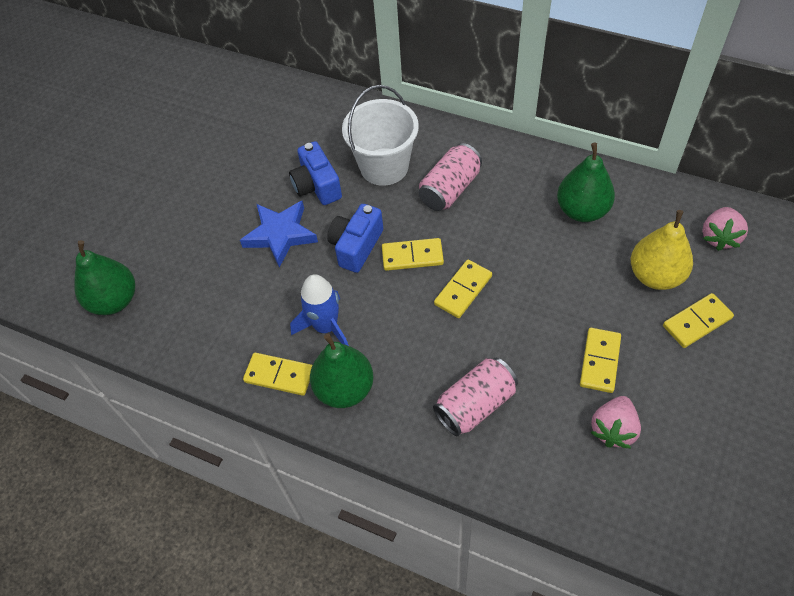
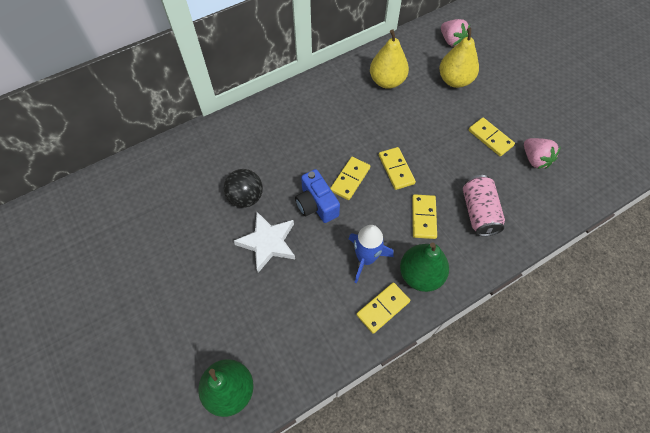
camera: 60 degrees left, 5 degrees up
(280, 235) = (268, 243): blue star -> white star
(317, 186) = (246, 197): blue camera -> black ball
(384, 167) = (266, 151): white bucket -> none
(450, 189) = (316, 129): pink can -> none
(582, 210) = (387, 81): green pear -> yellow pear
(697, 322) = (495, 84): yellow domino -> yellow domino (423, 217)

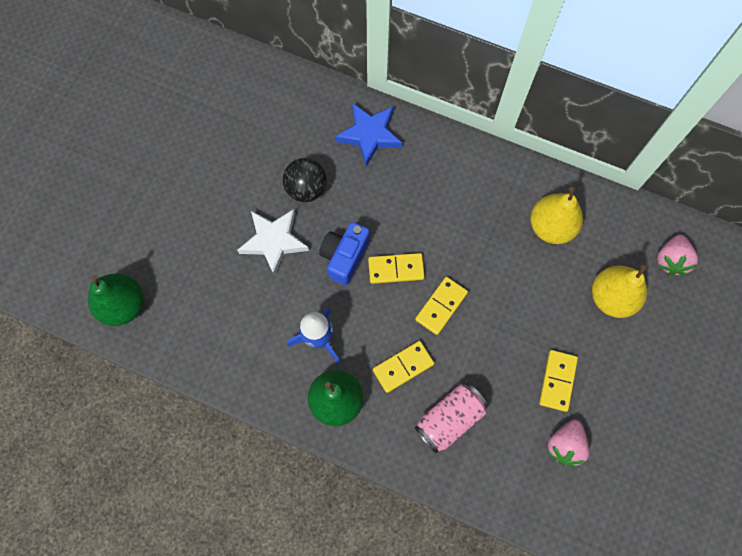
camera: 55 degrees right, 10 degrees up
(240, 136) = (369, 135): none -> blue star
(383, 308) = (278, 386): yellow domino -> none

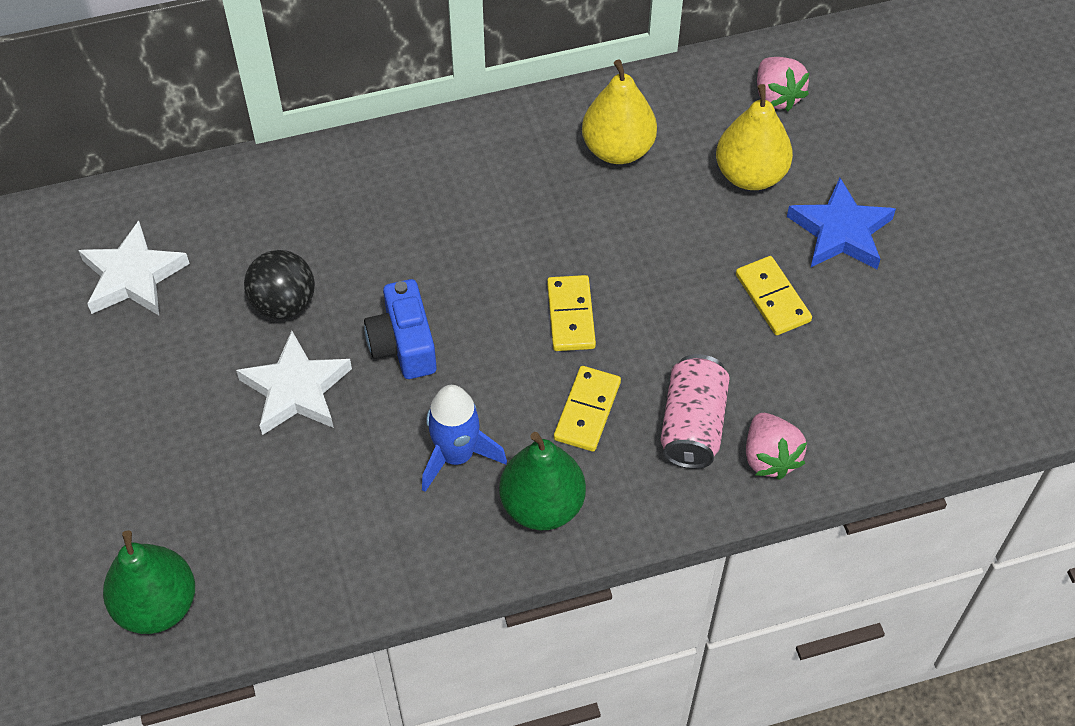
camera: 40 degrees left, 15 degrees down
(250, 119) = (133, 276): none -> white star
(369, 135) = (310, 194): blue star -> blue star (840, 231)
(396, 269) = (480, 314): yellow domino -> none
(564, 445) = (841, 356): pink strawberry -> pink strawberry (769, 457)

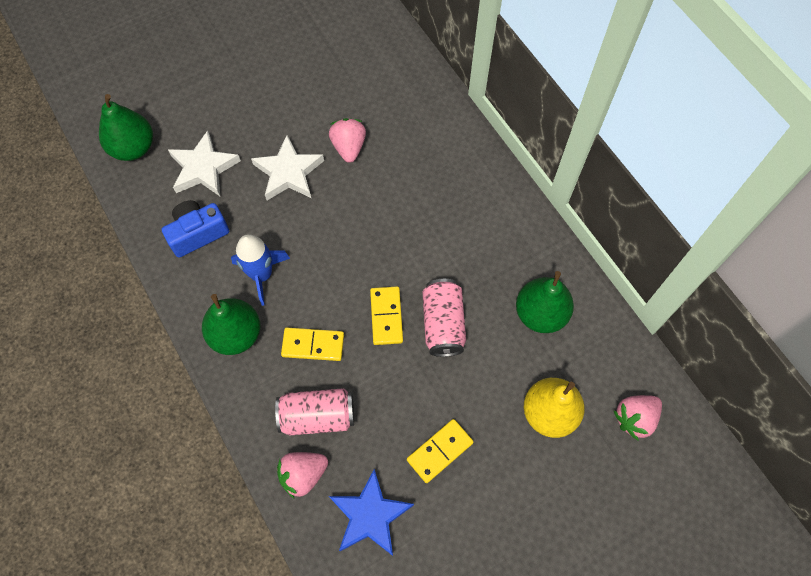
camera: 75 degrees right, 10 degrees up
(133, 276) = (347, 64): white star -> white star (203, 168)
(284, 304) = (349, 147): black ball -> pink strawberry
(403, 344) = (336, 222): blue camera -> blue camera (198, 233)
(570, 315) = (386, 316): yellow domino -> yellow domino turned 75 degrees counterclockwise
(600, 254) = (443, 324): none -> pink can
(618, 149) = (540, 314): yellow pear -> green pear
(840, 231) = (517, 491): blue star -> blue star (370, 515)

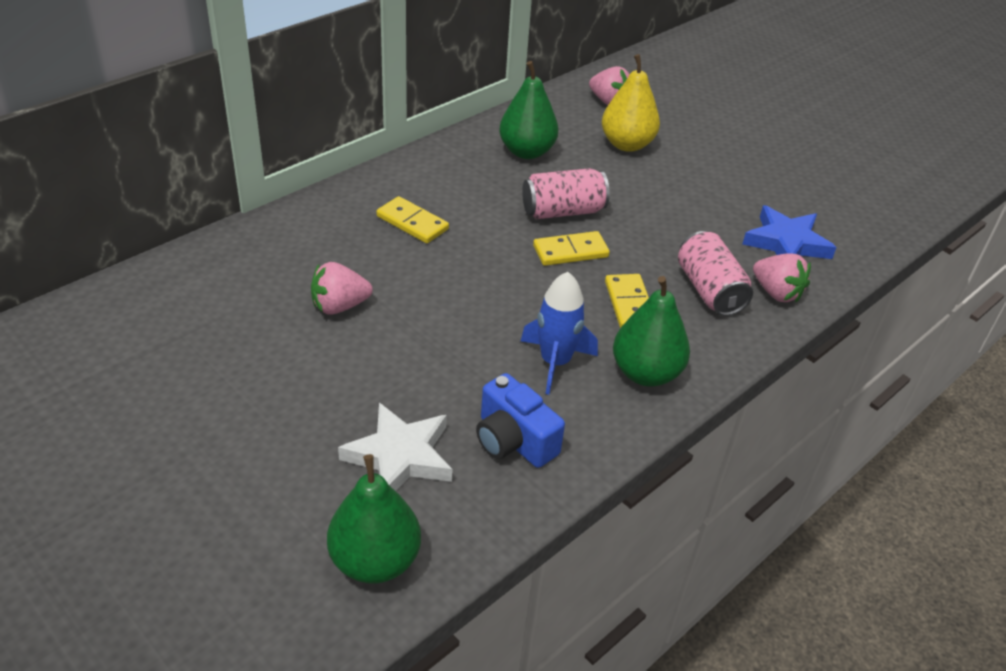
camera: 105 degrees left, 25 degrees down
(288, 172) = (391, 359): white star -> none
(440, 451) = (699, 204): yellow domino -> yellow domino (412, 223)

